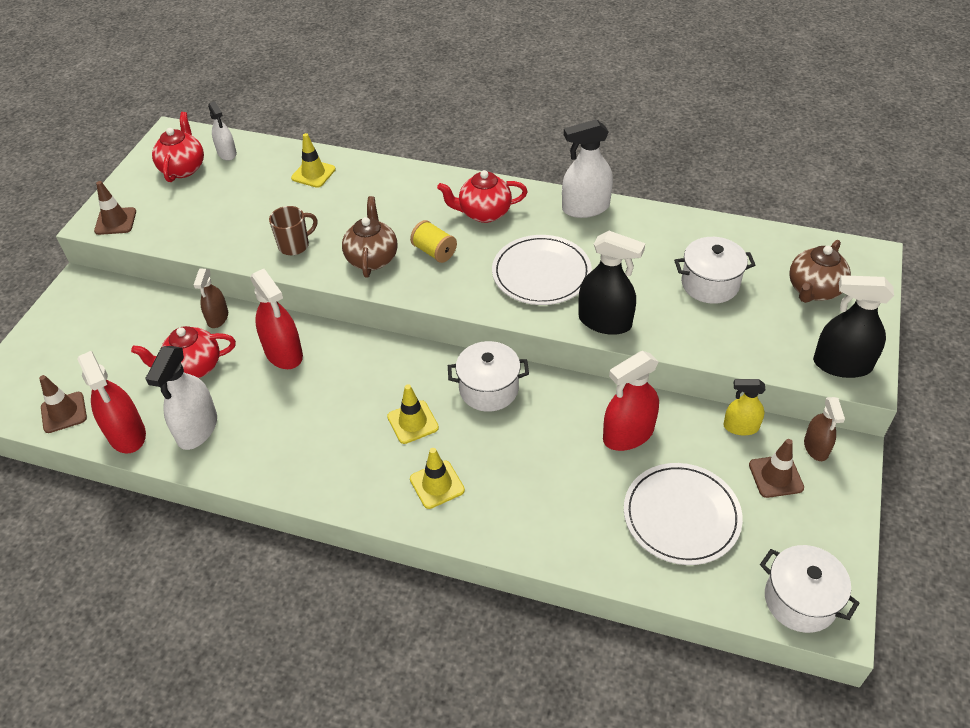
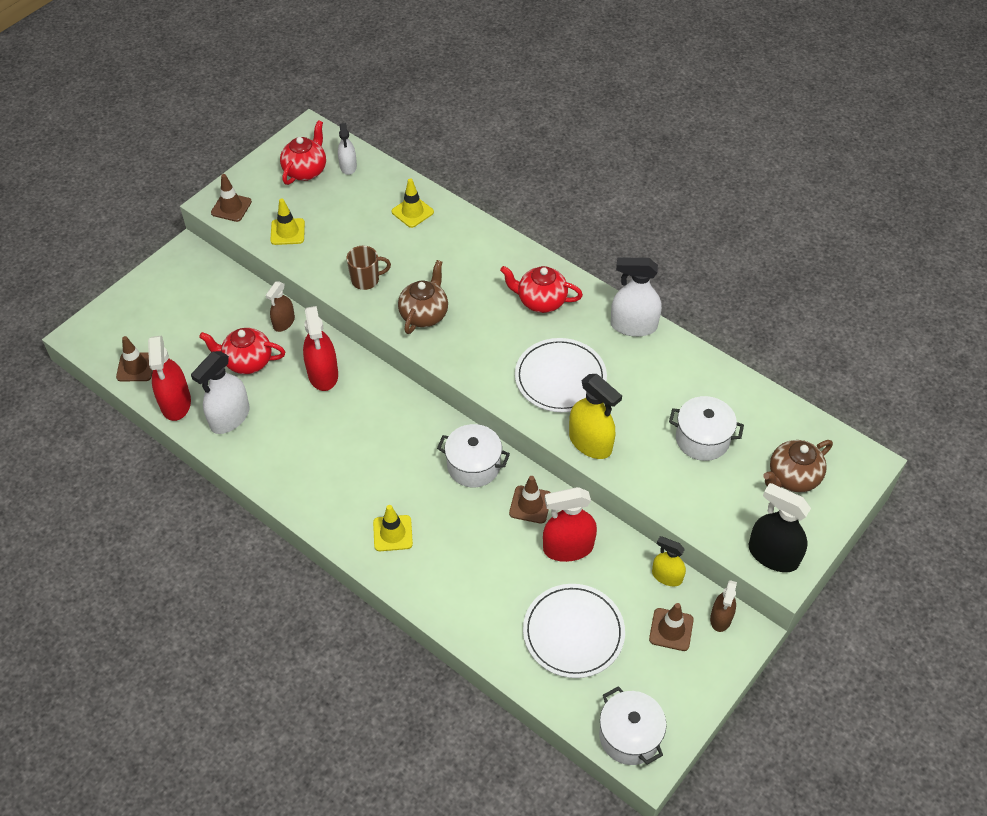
camera: 20 degrees right, 5 degrees up
(413, 422) = (398, 473): yellow traffic cone -> yellow traffic cone (287, 232)
(434, 252) = (479, 325): yellow spool -> none
(567, 406) = (530, 504): none -> brown traffic cone
(605, 321) = (590, 443): black spray bottle -> yellow spray bottle

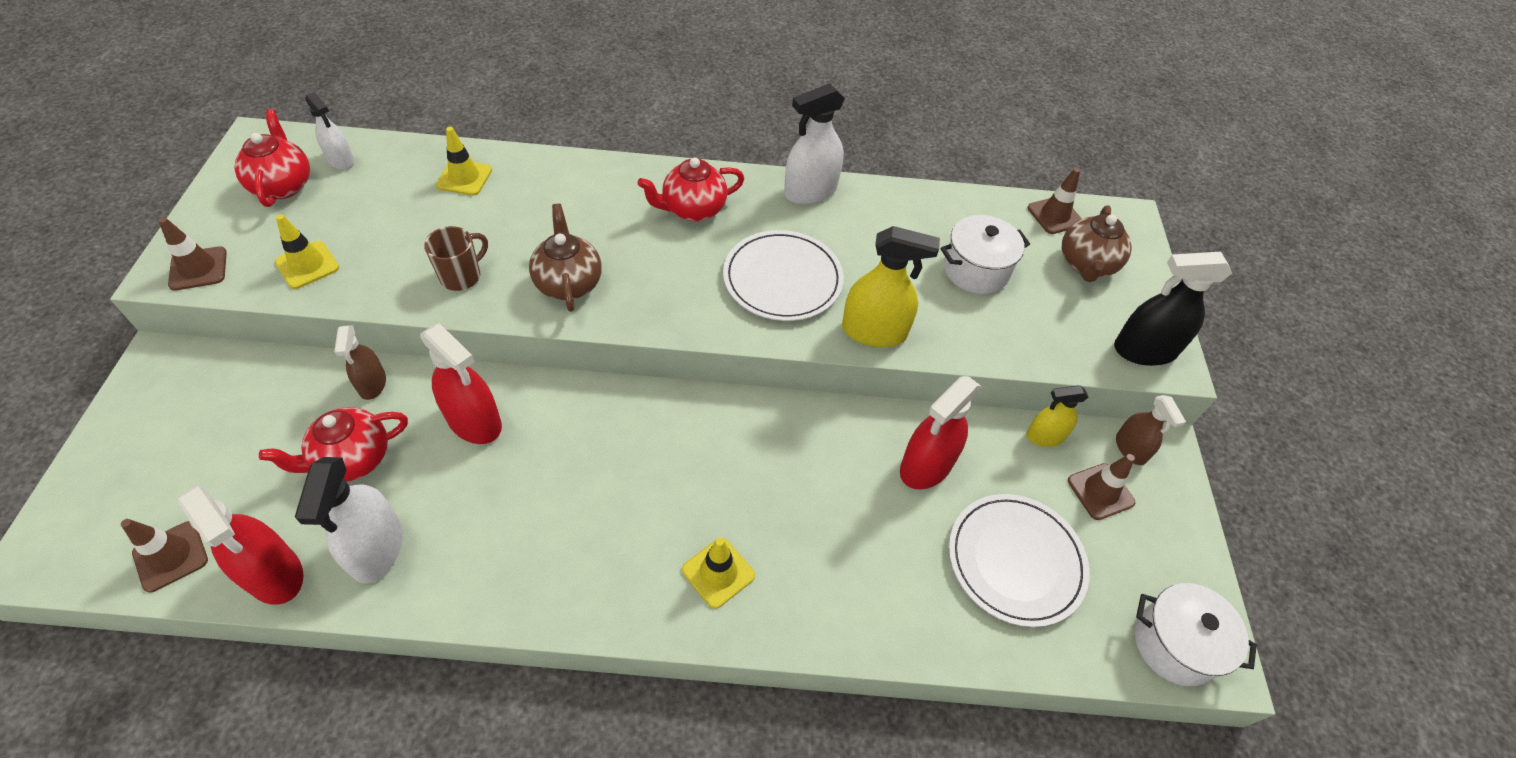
camera: 40 degrees left, 0 degrees up
(473, 466) = (748, 432): white pot -> none
(530, 504) = (846, 441): brown traffic cone -> brown traffic cone (1054, 215)

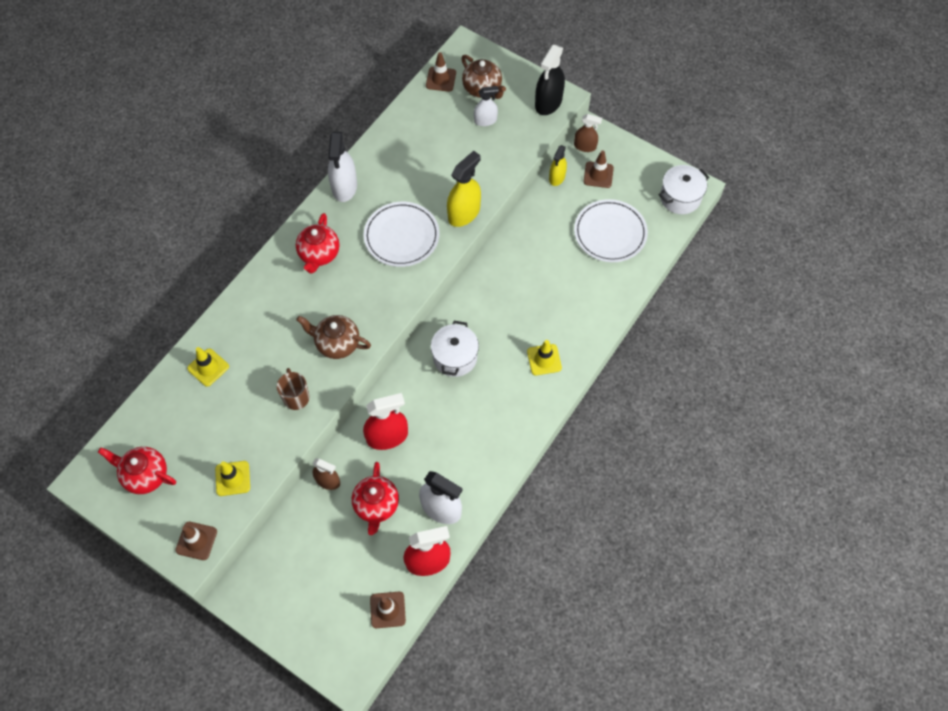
camera: 55 degrees left, 10 degrees up
(340, 160) = (141, 434): white spray bottle -> white spray bottle (485, 120)
(926, 466) = (541, 239): red spray bottle -> none
(975, 270) = (454, 141): white pot -> white pot (455, 357)

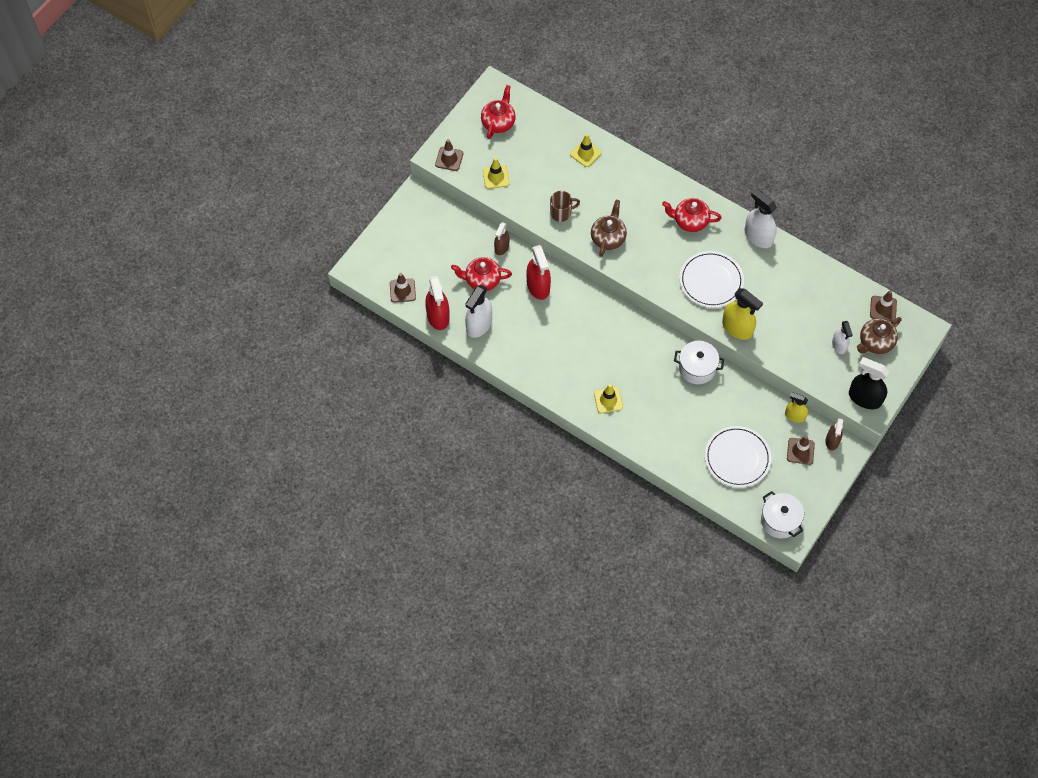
camera: 90 degrees right, 0 degrees up
(344, 187) = (758, 236): white spray bottle -> white spray bottle turned 45 degrees clockwise
(455, 357) = (608, 333): white pot -> white pot (697, 368)

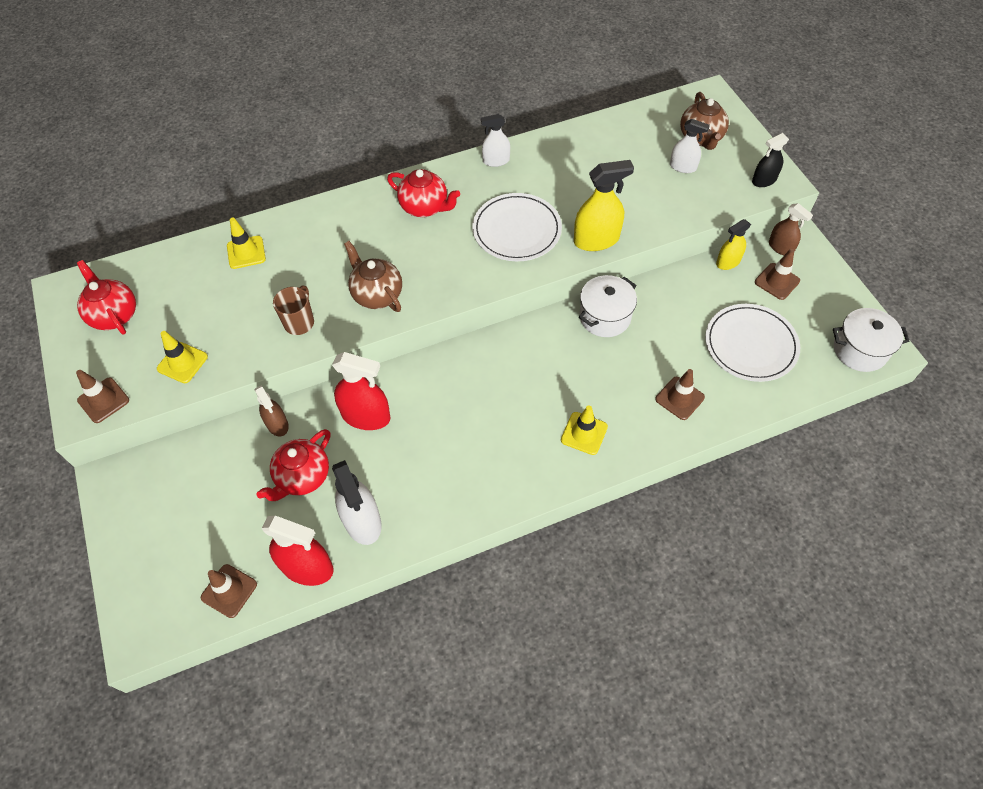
camera: 55 degrees left, 5 degrees down
(690, 221) = (425, 207): red teapot -> red teapot turned 105 degrees counterclockwise
(758, 236) = (496, 161): white spray bottle -> white spray bottle, size x0.62
(864, 398) = (764, 180): black spray bottle -> black spray bottle, size x0.62
(883, 308) = (663, 111): brown traffic cone -> brown traffic cone (679, 398)

